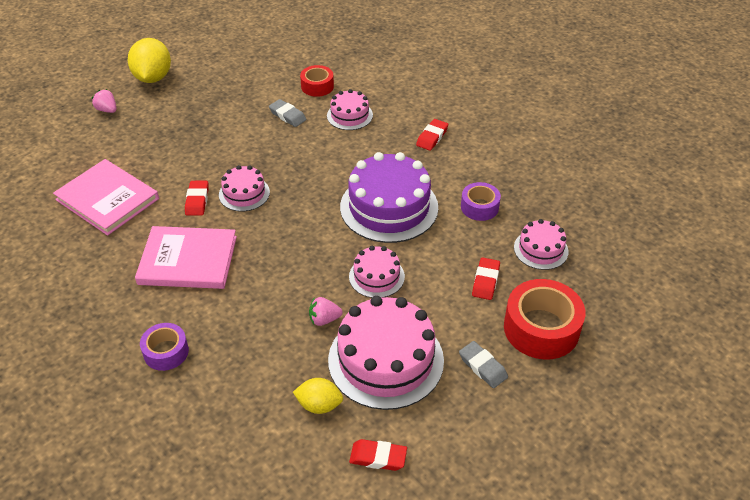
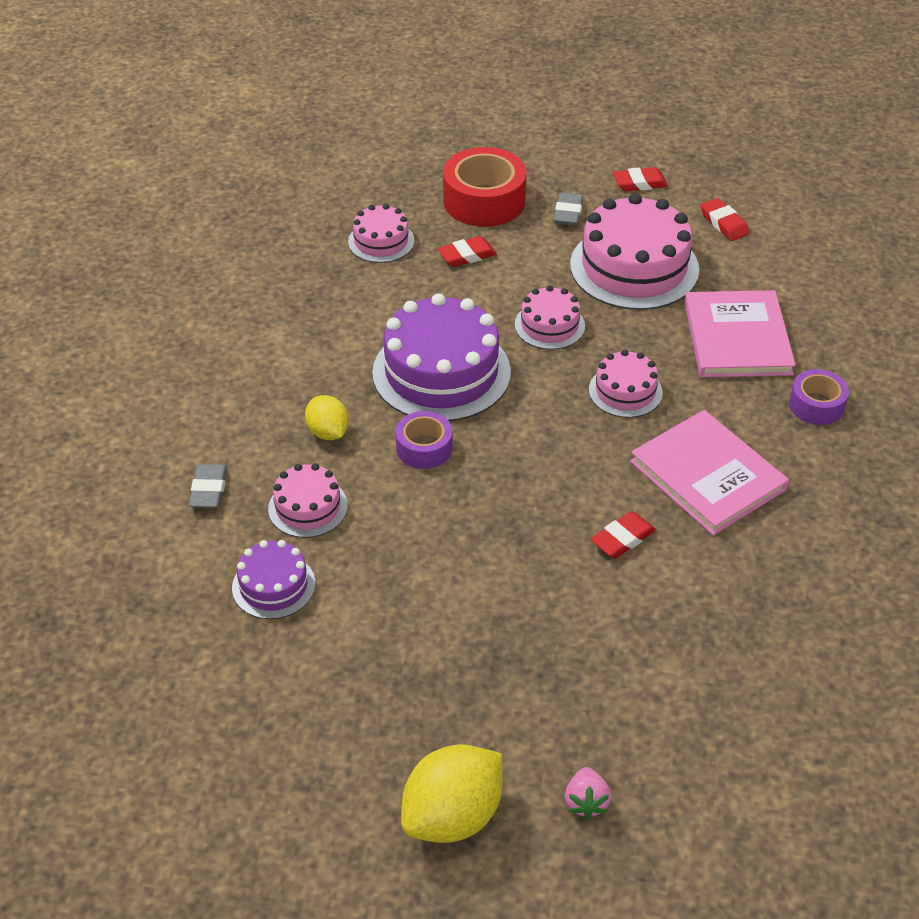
camera: 130 degrees left, 0 degrees up
(107, 199) = (725, 628): pink book -> pink book (737, 338)
(244, 193) = (561, 505): pink cake -> pink cake (625, 391)
(287, 116) = (373, 571): grey eraser -> grey eraser (209, 490)
(317, 86) = (273, 585): red tape -> purple cake
(319, 405) = (727, 278): yellow lemon -> yellow lemon (328, 432)
(324, 319) = (643, 328): pink strawberry -> none
(432, 137) = (276, 405): red eraser -> red eraser (639, 183)
(479, 207) = (363, 308): purple tape -> purple tape (424, 448)

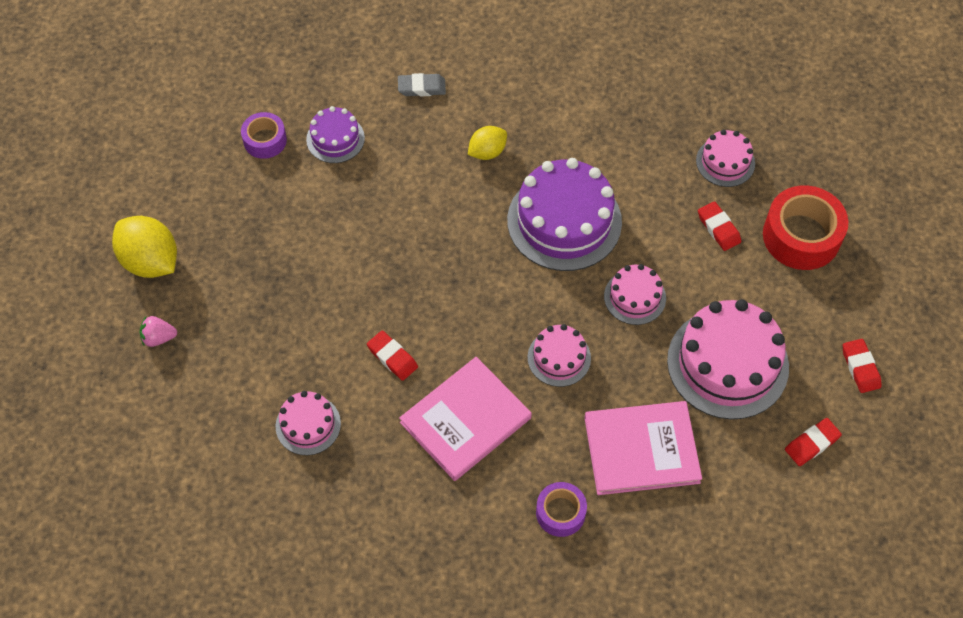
camera: 85 degrees right, 15 degrees up
(308, 507) = (409, 149): pink cake -> pink cake (308, 425)
(424, 448) = (477, 216): purple tape -> purple tape (265, 140)
(568, 213) = (798, 306): grey eraser -> none

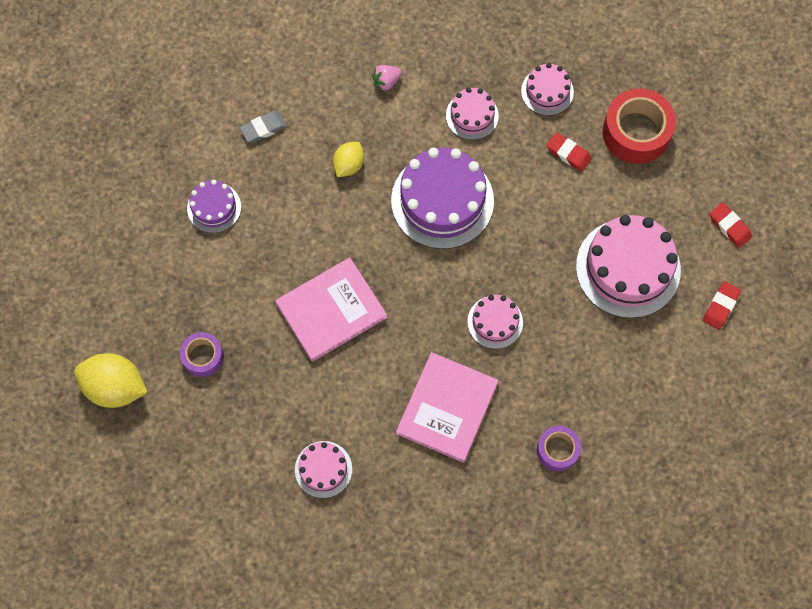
camera: 25 degrees left, 10 degrees up
(159, 338) = (160, 451): pink strawberry -> pink strawberry (386, 82)
(265, 140) = (154, 235): purple tape -> purple tape (203, 357)
(392, 357) = (362, 381): red eraser -> none
(635, 297) = (530, 243): pink cake -> pink cake (472, 115)
(641, 449) = (595, 370): pink book -> pink book (331, 310)

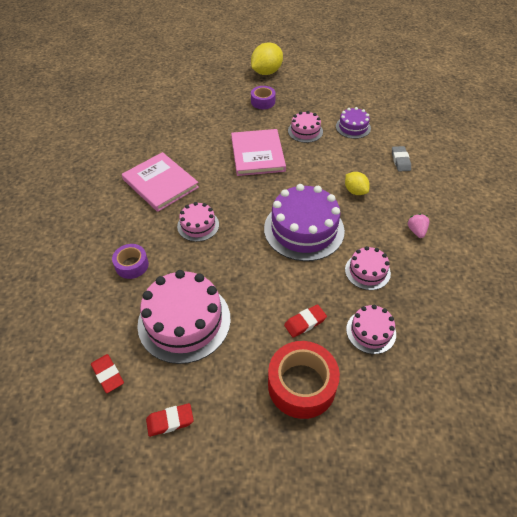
camera: 115 degrees right, 20 degrees down
(323, 469) = (168, 125): pink cake -> pink cake (305, 131)
(557, 450) = (91, 225): purple tape -> purple tape (132, 265)

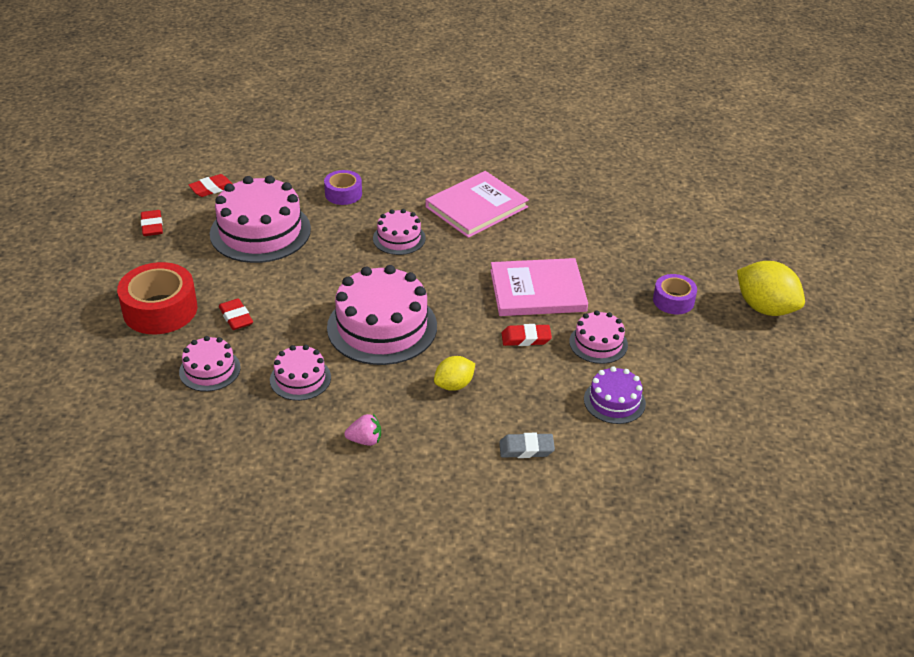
camera: 90 degrees right, 10 degrees down
(304, 229) = (382, 327): purple cake -> pink cake
(305, 160) = (526, 338): none -> red eraser

